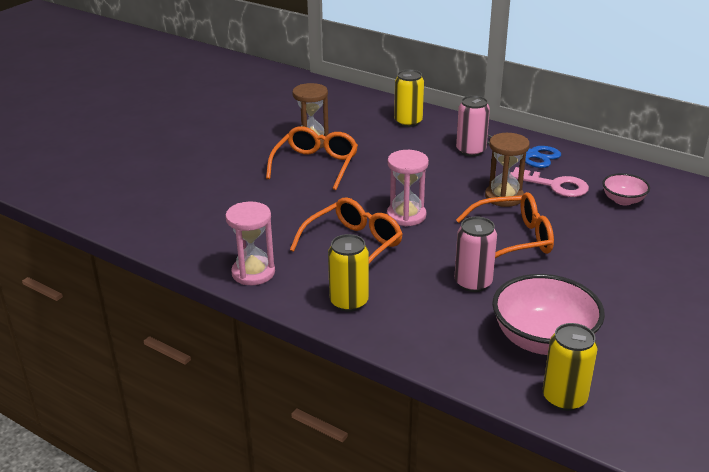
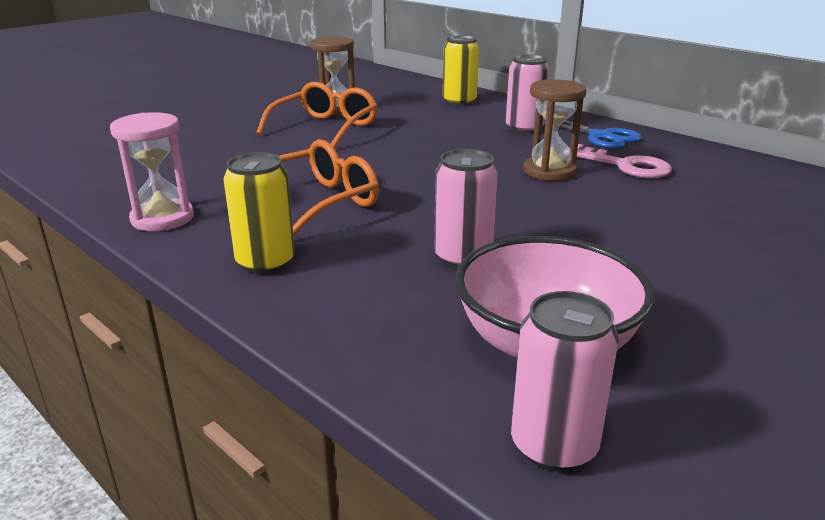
camera: 10 degrees right, 5 degrees down
(406, 216) = (407, 179): pink hourglass -> none
(514, 239) = (546, 214): orange glasses -> none
(564, 398) = (554, 446): yellow can -> pink can
(623, 200) = (720, 187): pink bowl -> none

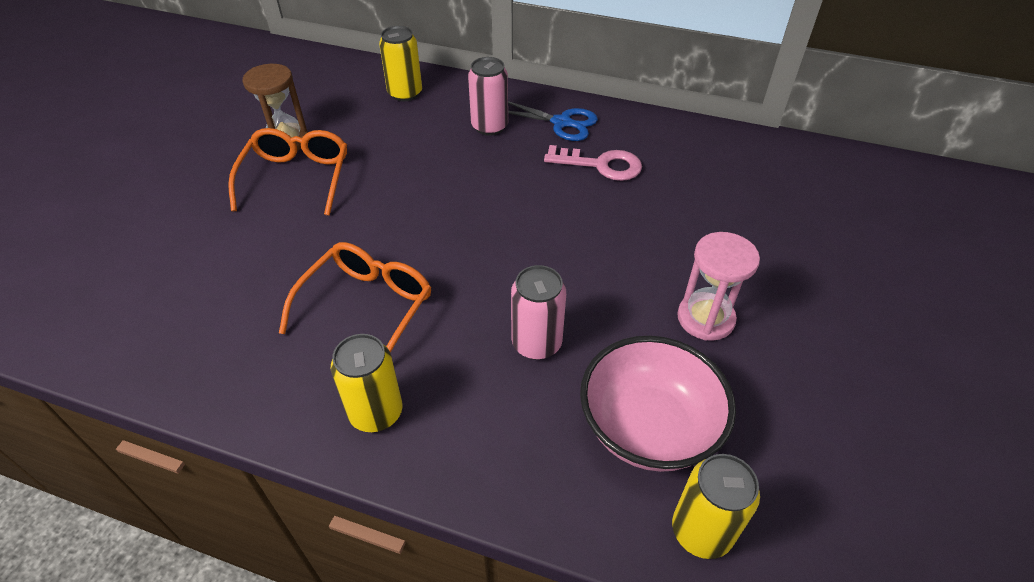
camera: 25 degrees left, 20 degrees up
(162, 218) = (231, 384): pink hourglass -> pink hourglass (705, 318)
(549, 171) = (544, 192): brown hourglass -> none
(554, 446) = (701, 531): pink can -> yellow can

